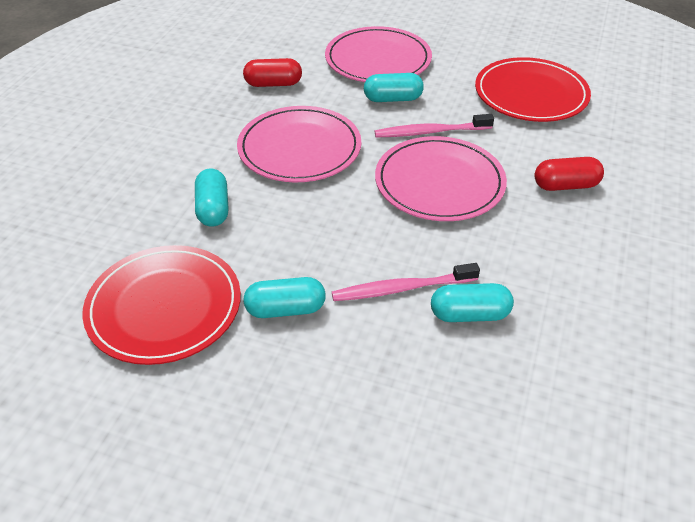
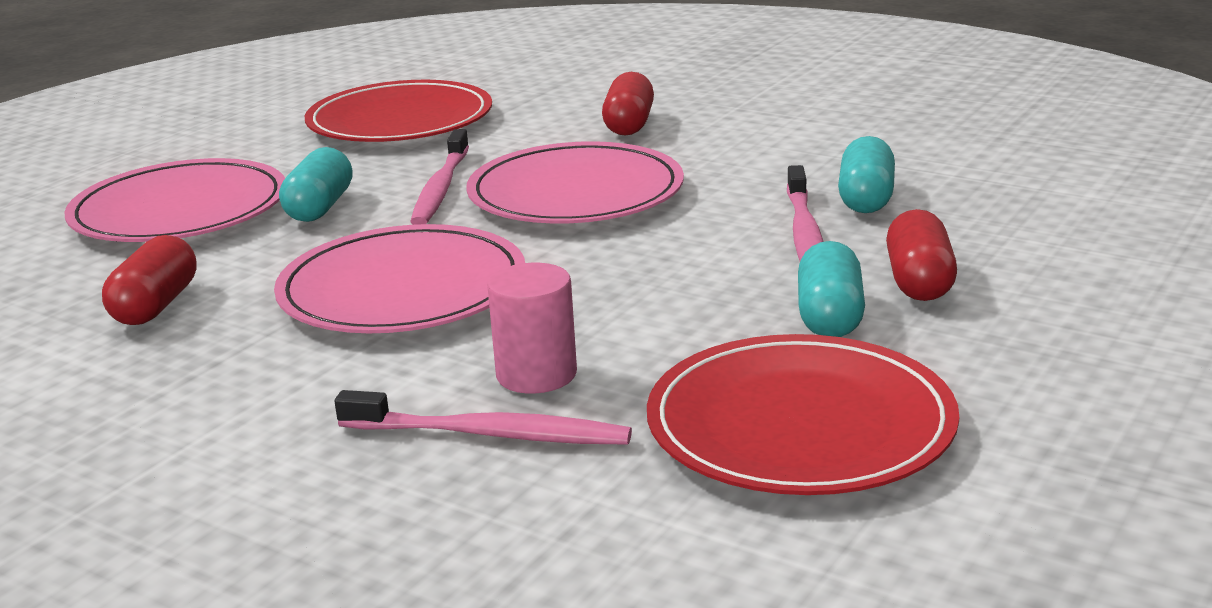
camera: 75 degrees left, 20 degrees down
(158, 206) = (491, 434): none -> pink toothbrush
(213, 209) = (536, 375): turquoise capsule -> pink cylinder
(339, 348) = (919, 282): none -> red capsule

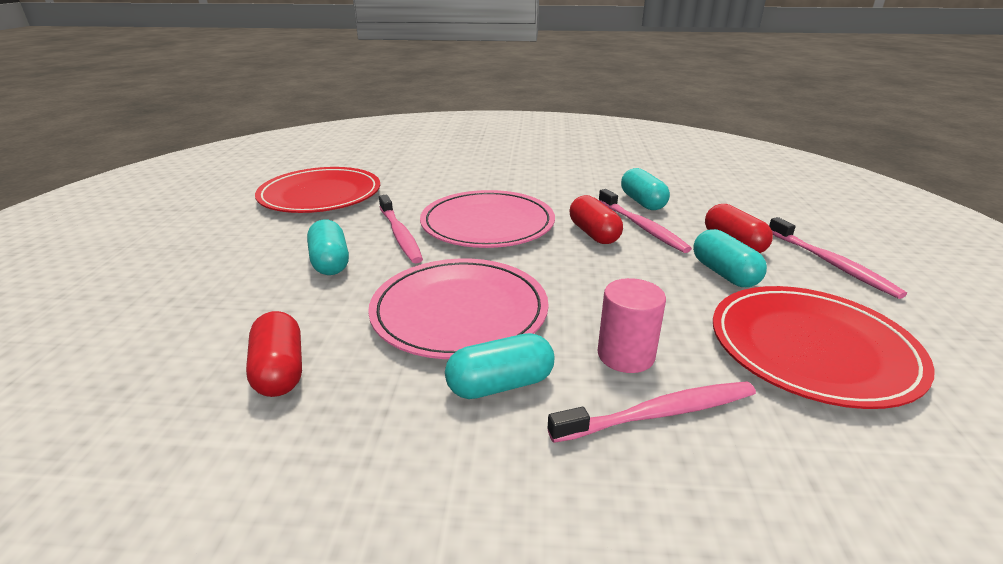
camera: 30 degrees left, 5 degrees up
(180, 210) = (219, 284): pink plate -> none
(355, 368) = (500, 385): none -> turquoise capsule
(629, 125) = (465, 179): red capsule -> red capsule (593, 234)
(1041, 339) = (832, 264): none -> pink toothbrush

